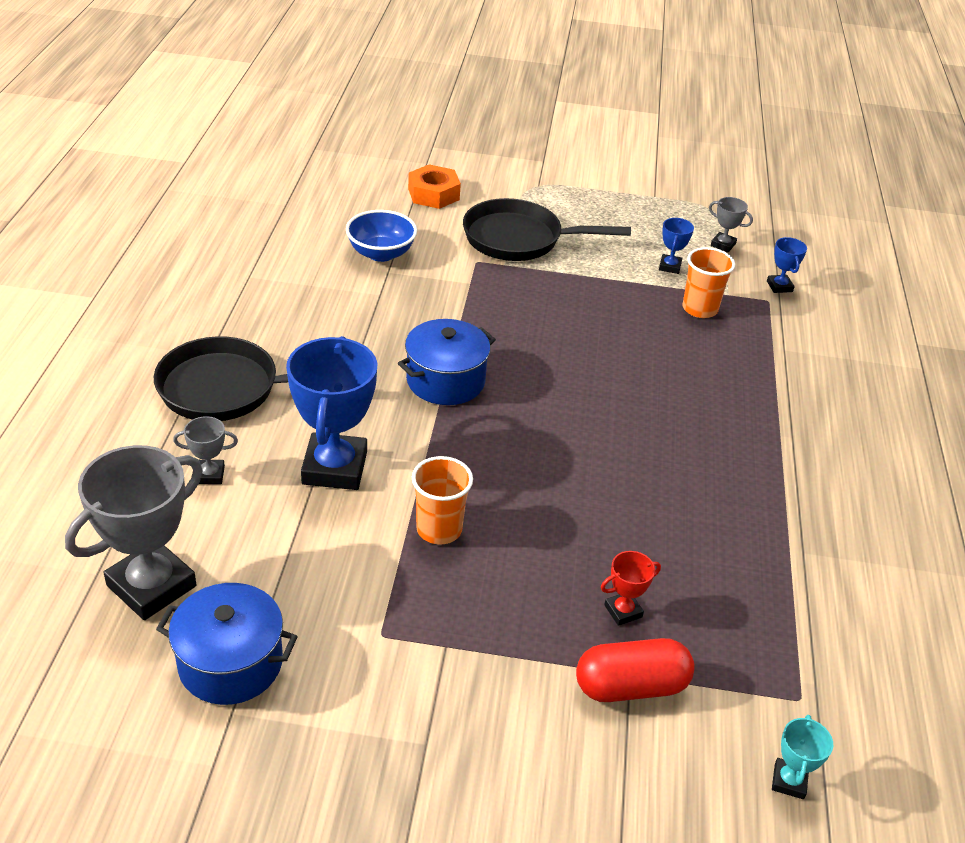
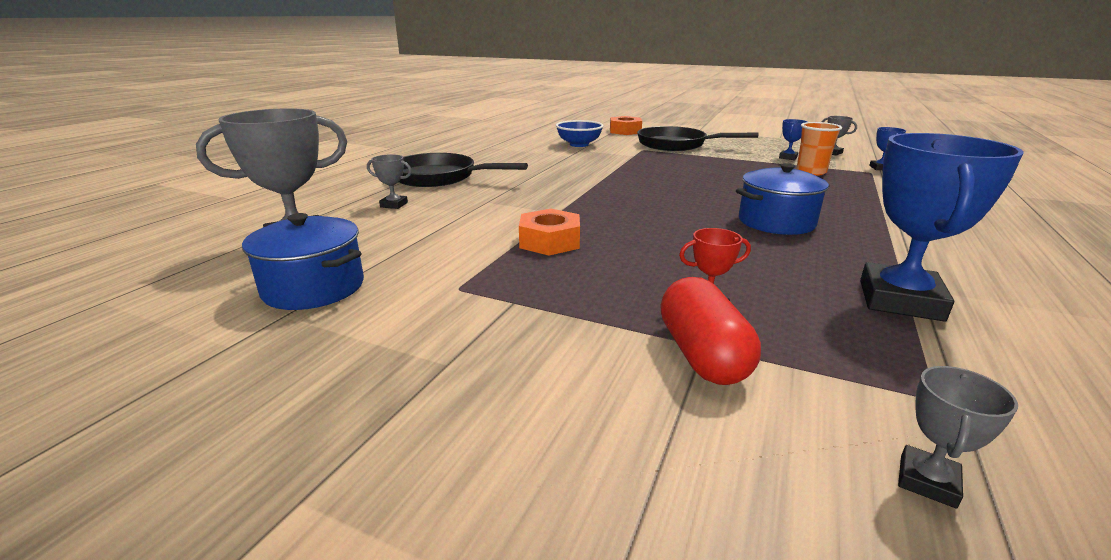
camera: 20 degrees right, 15 degrees down
(335, 468) = (486, 209): blue trophy -> blue trophy (900, 300)
(439, 529) = (549, 241): orange cup -> orange nut
(445, 381) = (595, 184): blue pot -> blue pot (776, 222)
(631, 686) = (702, 355): red capsule -> red capsule turned 75 degrees clockwise
(789, 781) = (927, 481): turquoise trophy -> grey trophy

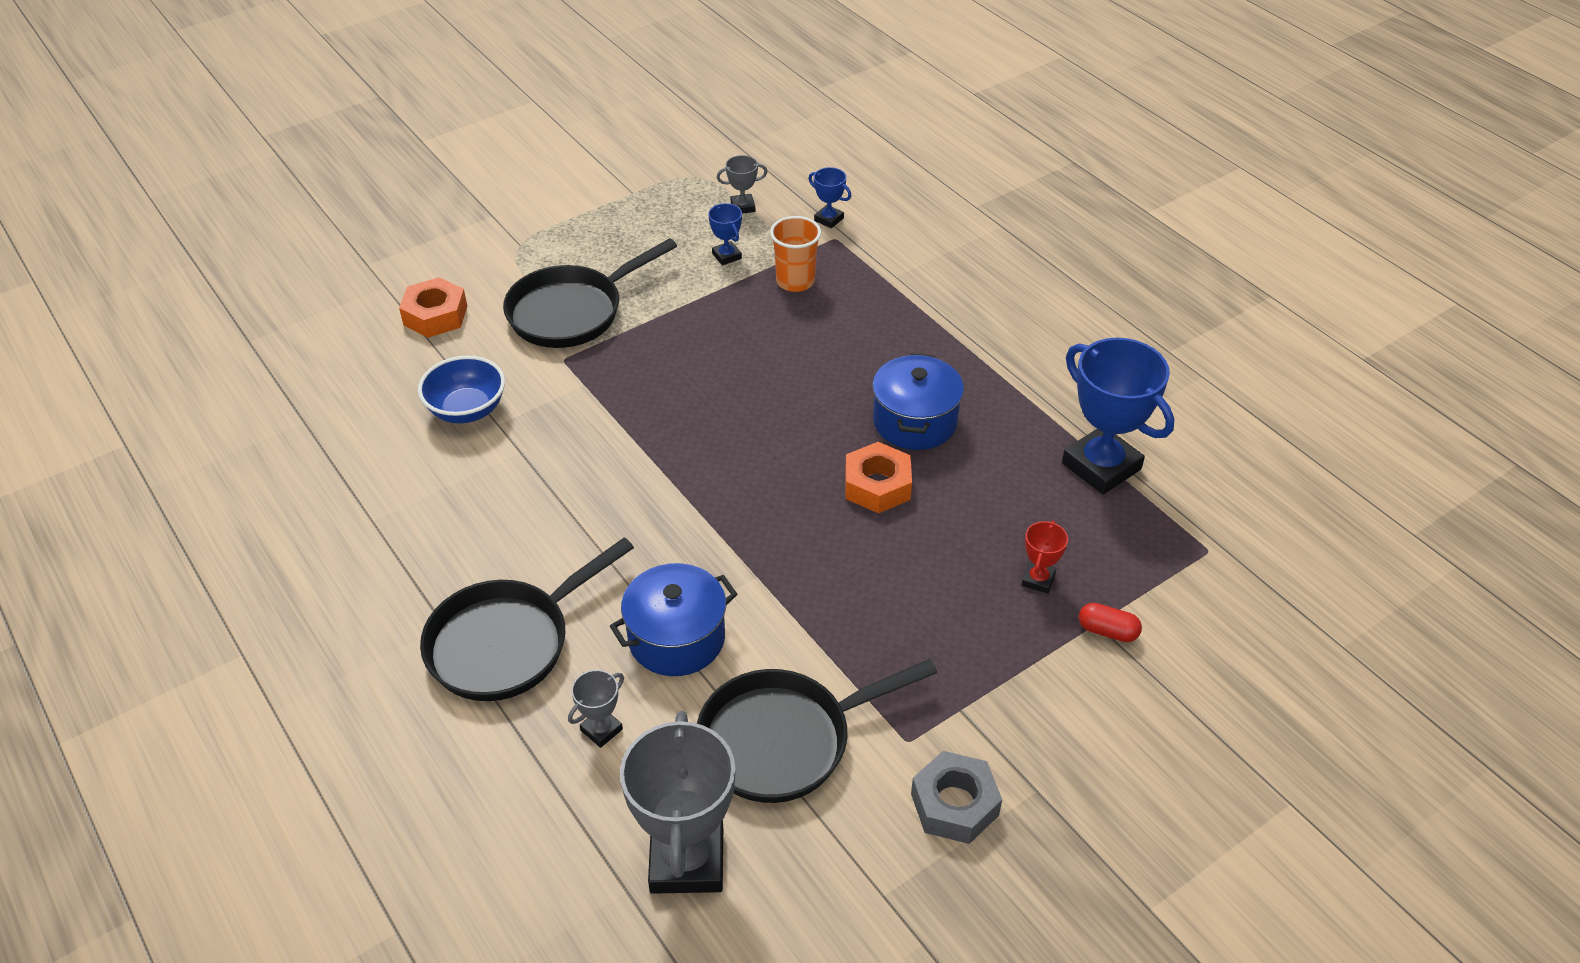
camera: 60 degrees left, 20 degrees up
(314, 288) = (832, 861): blue pot -> blue pot (676, 638)
(401, 324) = (954, 804): none -> grey nut
(423, 248) = (783, 740): none -> black pan
(549, 241) = (840, 623): orange nut -> orange nut (877, 485)
(702, 355) = (1107, 631): red capsule -> red capsule, size x0.56
(927, 481) = (1264, 613): grey trophy -> none

